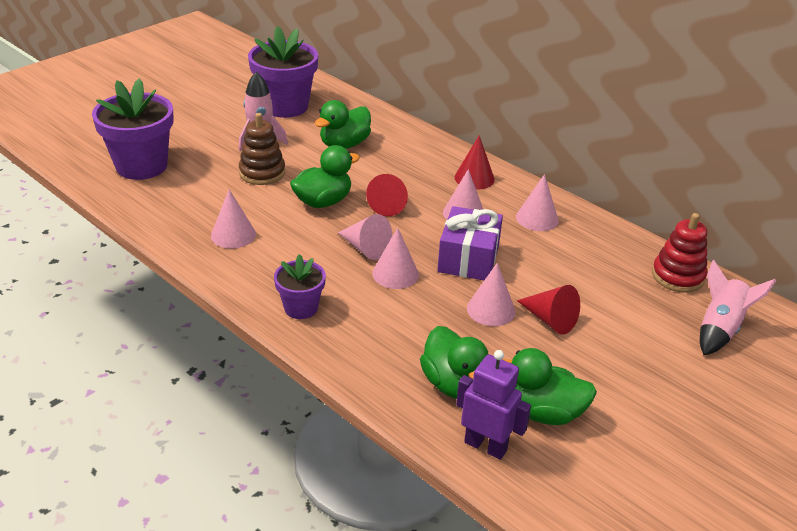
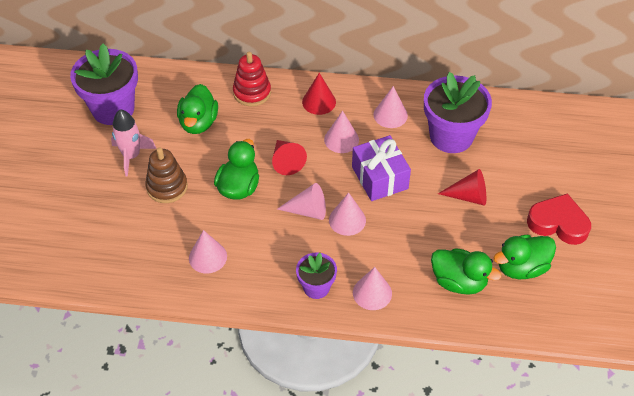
camera: 35 degrees left, 15 degrees up
(141, 166) = (67, 237): purple flower pot -> purple flower pot (451, 136)
(485, 446) = (512, 312): purple robot -> none
(491, 309) = (429, 211): pink cone -> pink cone (372, 293)
(636, 397) = (558, 223): none -> red heart
(677, 276) = (509, 113): red stacking toy -> red stacking toy (252, 92)
(720, 328) = (561, 141): pink rocket -> none

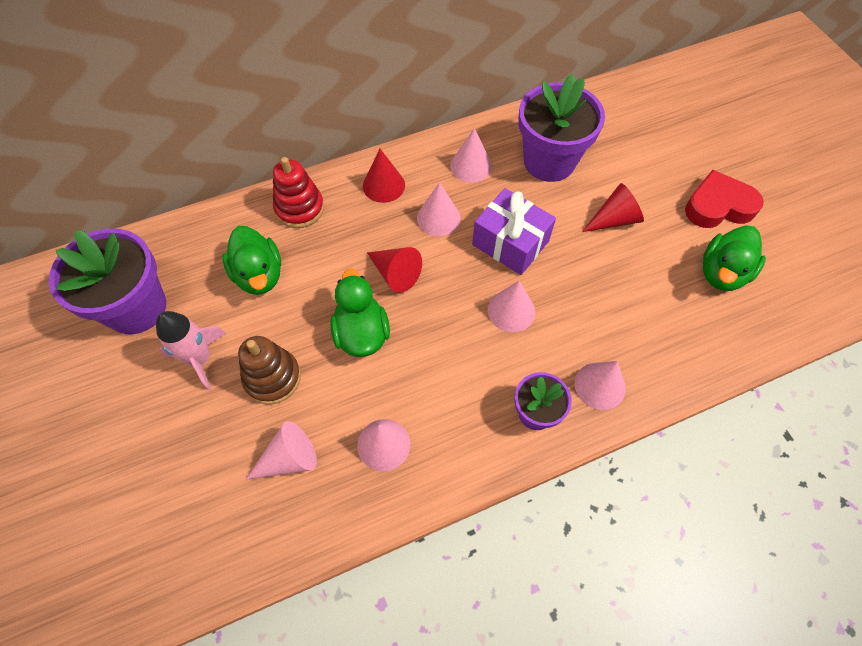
camera: 30 degrees left, 10 degrees up
(308, 210) = (460, 321): pink cone -> pink cone (289, 458)
(459, 282) = (676, 322): green duck -> none

